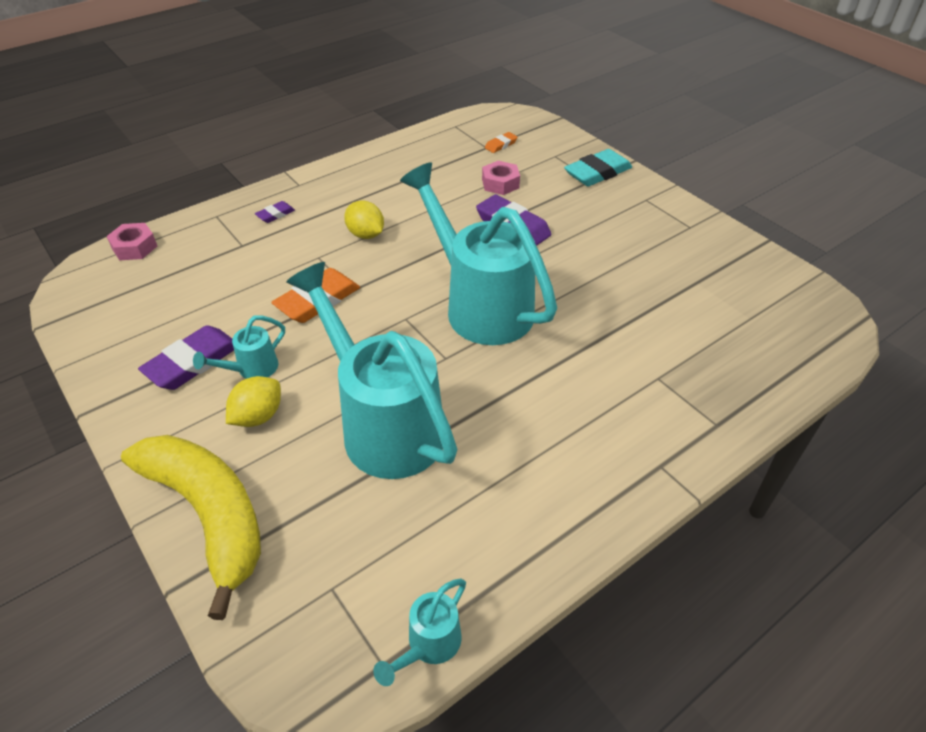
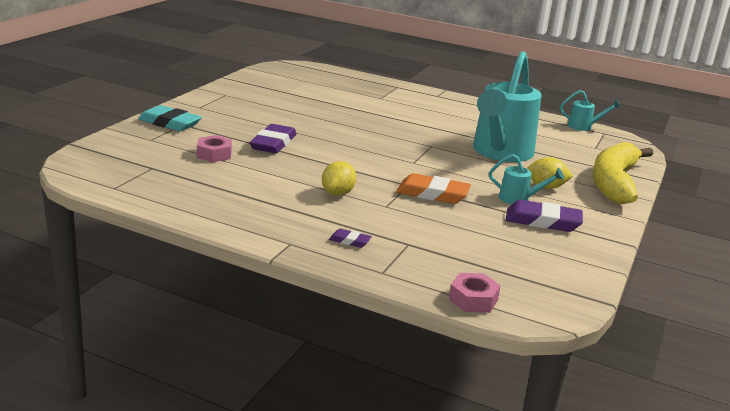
camera: 120 degrees left, 20 degrees down
(480, 305) = (374, 143): turquoise watering can -> none
(501, 145) = (143, 162): orange eraser -> none

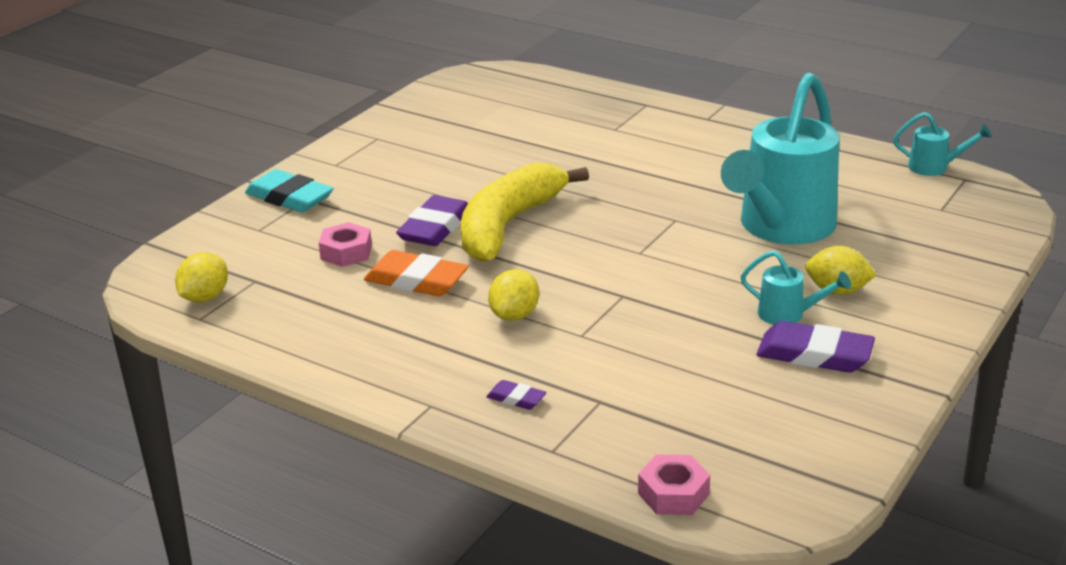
camera: 10 degrees right, 5 degrees up
(116, 176) = (205, 297): none -> yellow lemon
(432, 194) = (656, 310): orange eraser -> orange eraser (416, 280)
(614, 182) = (951, 277): yellow banana -> yellow banana (508, 225)

